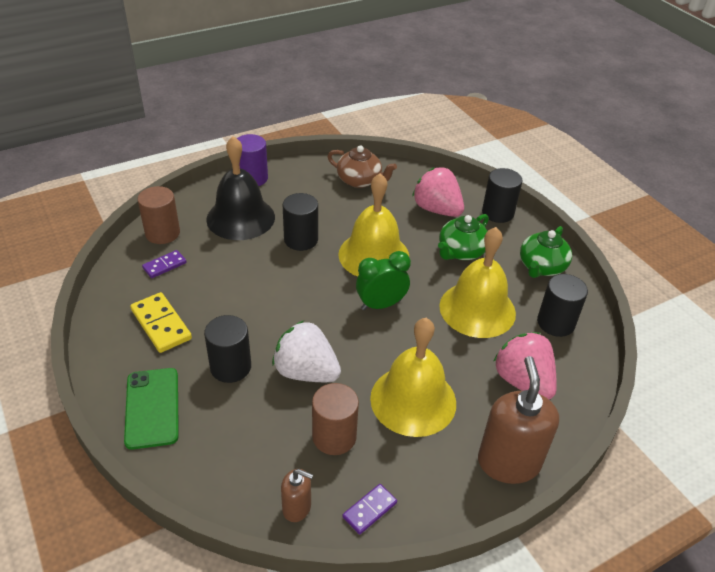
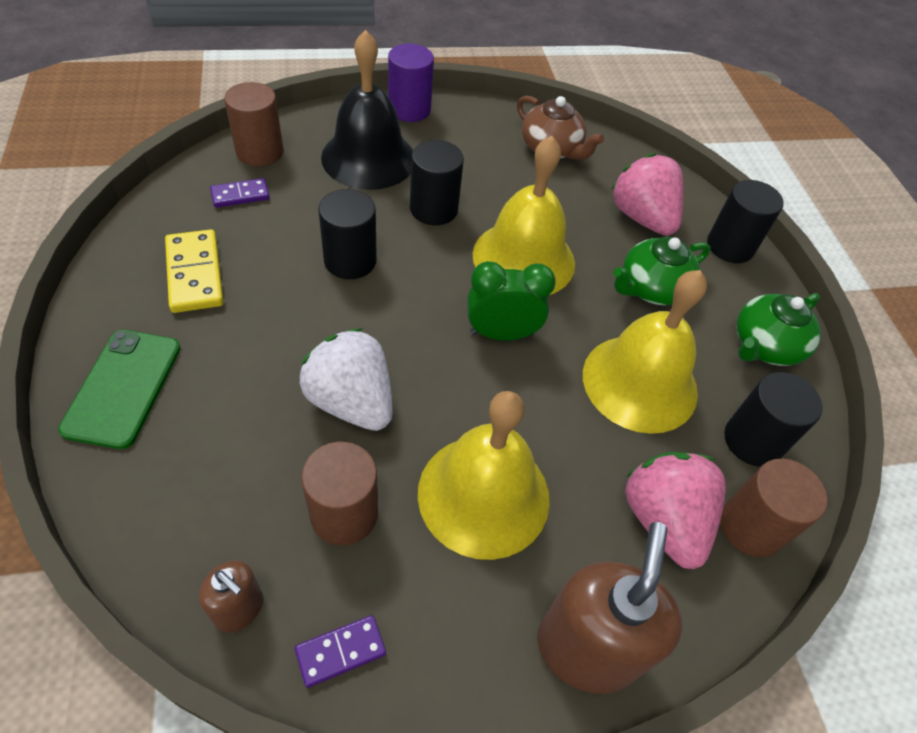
camera: 15 degrees right, 10 degrees up
(230, 367) = (253, 361): black cylinder -> black cylinder (350, 260)
(573, 370) = (751, 527): none -> brown cylinder

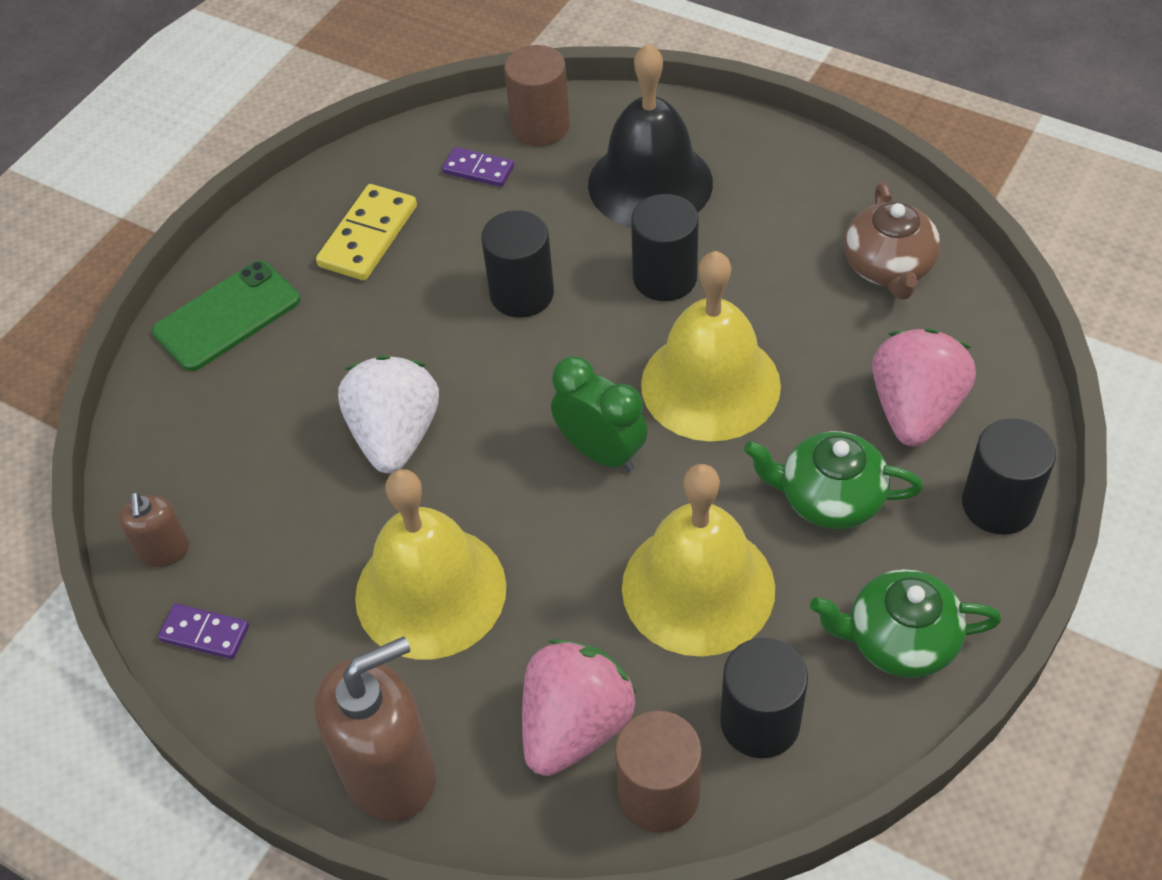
camera: 50 degrees right, 0 degrees up
(344, 514) = (301, 530): brown cylinder -> none
(409, 109) = (756, 140): purple cylinder -> none

